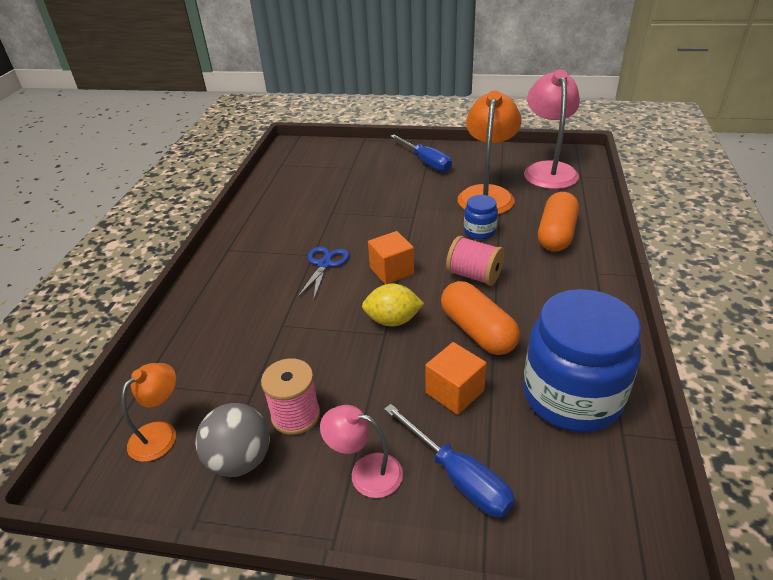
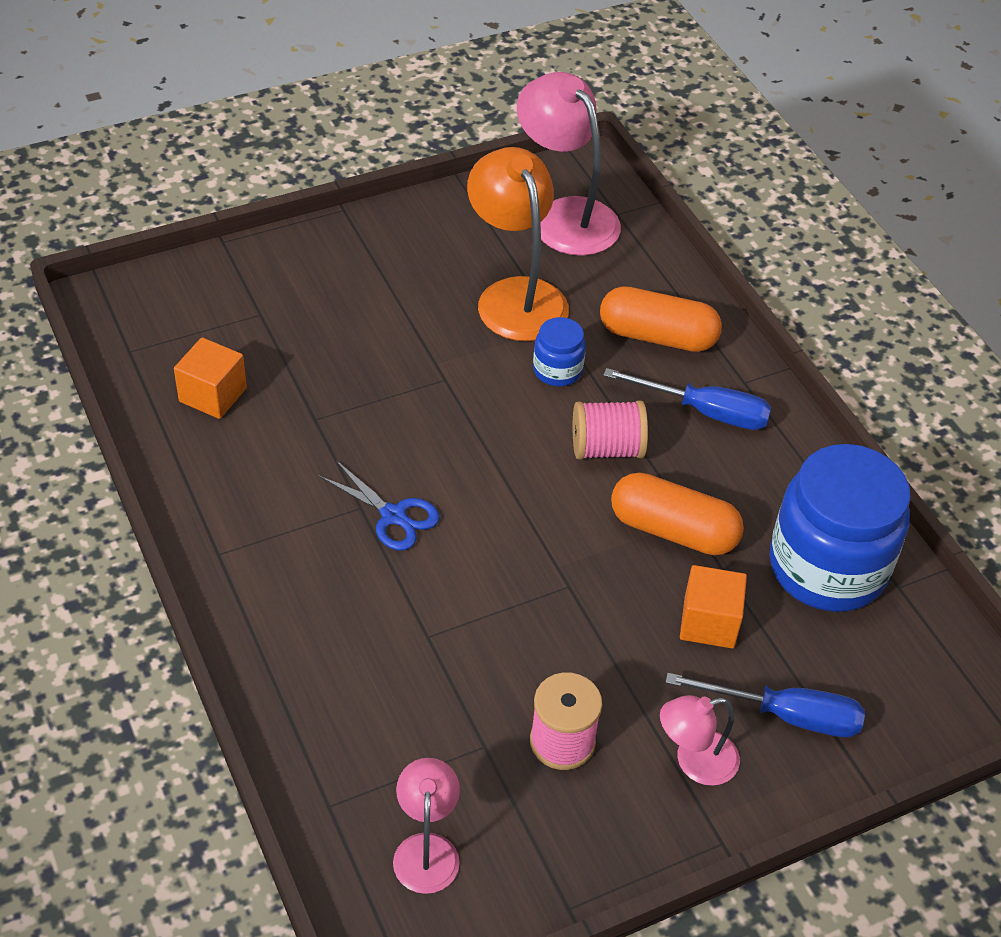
camera: 40 degrees left, 10 degrees up
(161, 434) = (426, 849): orange lamp -> pink lamp
(240, 460) = (552, 824): grey ball -> none
(324, 264) = (393, 516): blue scissors -> blue scissors turned 150 degrees clockwise
(391, 270) = (495, 486): orange cube -> orange cube (213, 395)
(393, 320) = (563, 562): yellow lemon -> none
(426, 162) = (373, 260): blue screwdriver -> blue screwdriver (705, 412)
(556, 234) = (657, 337): orange capsule -> orange capsule turned 60 degrees counterclockwise

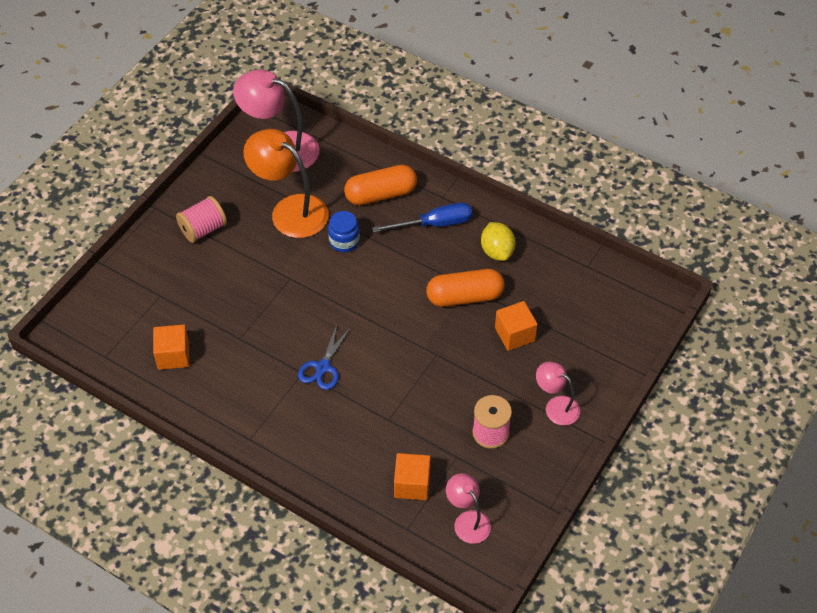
camera: 30 degrees left, 5 degrees up
(387, 747) = (412, 484): none -> orange cube
(393, 516) = (323, 367): blue scissors -> blue scissors turned 105 degrees clockwise
(606, 448) = (401, 271): pink spool -> pink spool (203, 229)
(694, 762) = (556, 406): pink lamp -> pink lamp turned 90 degrees clockwise
(770, 494) = (497, 251): none -> yellow lemon
(786, 715) = (580, 360): blue screwdriver -> none
(827, 567) = (549, 275): blue jar -> none

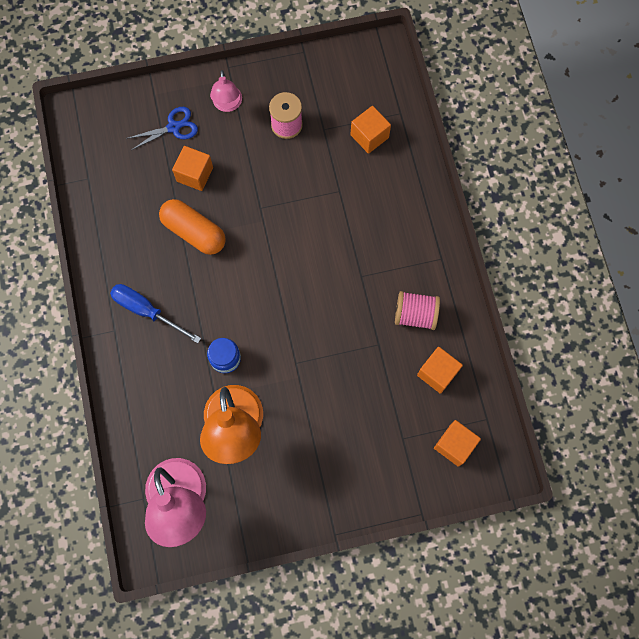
camera: 135 degrees left, 20 degrees up
(116, 321) = (454, 445): none -> orange cube
(203, 229) = (317, 473): pink spool -> pink spool (415, 315)
(323, 367) = (344, 267): blue scissors -> blue scissors (174, 127)
(381, 194) = (155, 376): orange capsule -> none
(467, 520) = (360, 86): pink lamp -> none
(497, 251) = (131, 246): yellow lemon -> none

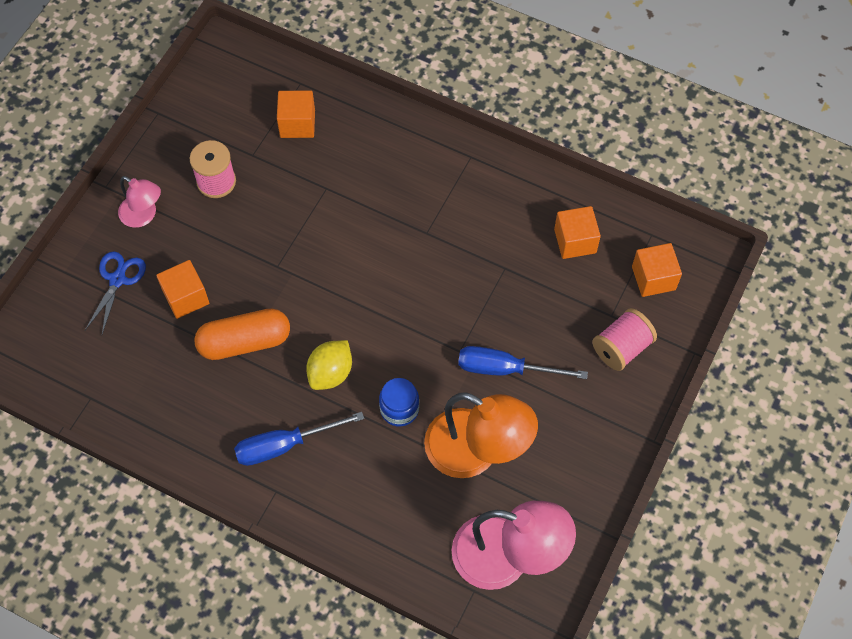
camera: 50 degrees left, 10 degrees down
(215, 298) = (330, 373): none -> yellow lemon
(306, 401) = (505, 369): none -> blue screwdriver
(415, 315) = (504, 217): pink spool -> pink spool (621, 348)

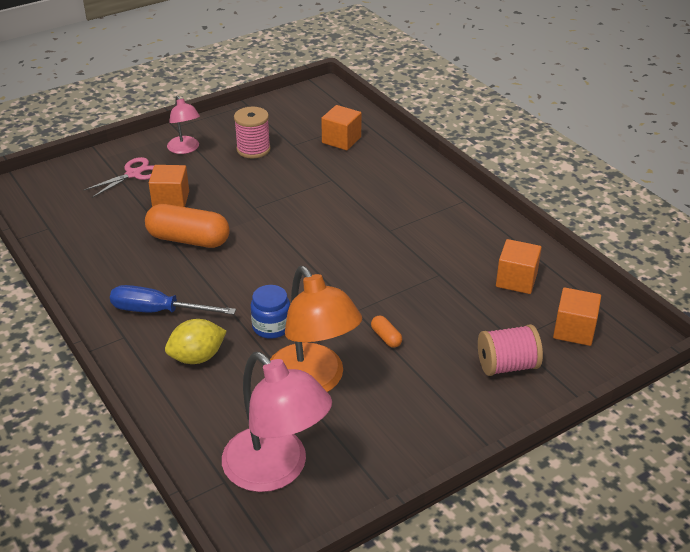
camera: 30 degrees right, 25 degrees down
(117, 279) = (133, 174): blue scissors -> pink scissors
(330, 373) = (236, 282): yellow lemon -> yellow lemon (197, 357)
(505, 369) = (386, 337): blue screwdriver -> orange capsule

